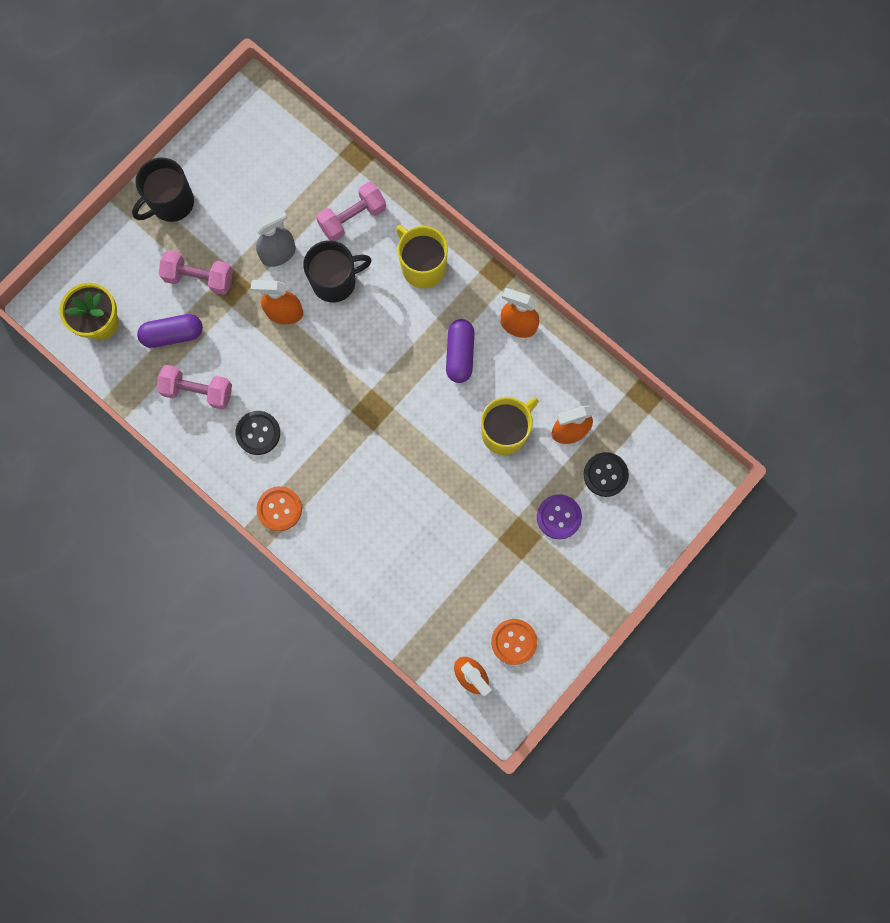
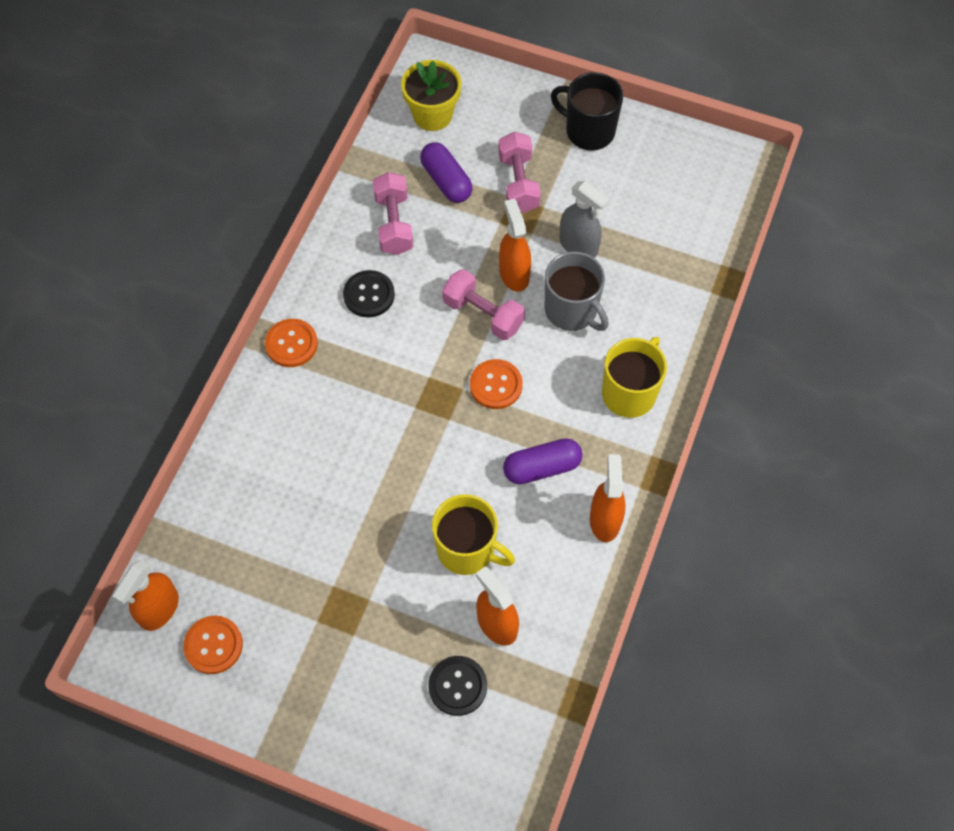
camera: 70 degrees right, 15 degrees down
(335, 281) = (572, 310): black mug -> grey mug
(352, 218) = (653, 303): pink dumbbell -> pink dumbbell (483, 314)
(378, 363) = (496, 385): none -> orange button
(559, 517) = (384, 647): purple button -> none

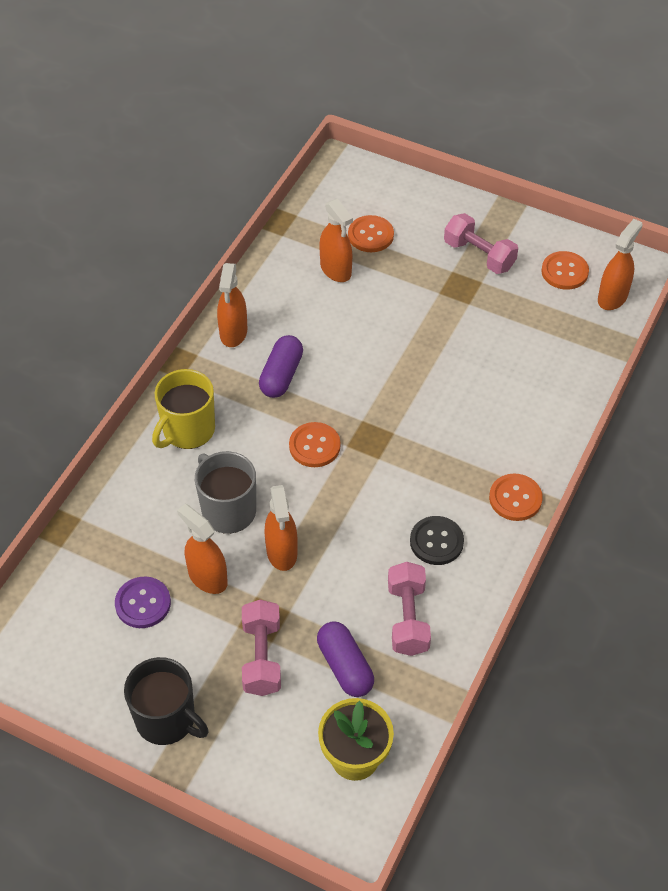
camera: 175 degrees left, 10 degrees down
(457, 686) = (370, 235): black button -> orange button
(467, 549) = (355, 320): yellow mug -> none
(483, 314) = (319, 513): pink dumbbell -> pink dumbbell (479, 255)
(542, 467) = (281, 375): purple capsule -> purple capsule turned 60 degrees counterclockwise
(578, 246) = (207, 577): grey spray bottle -> orange spray bottle
(631, 219) = (143, 603): none -> purple button

